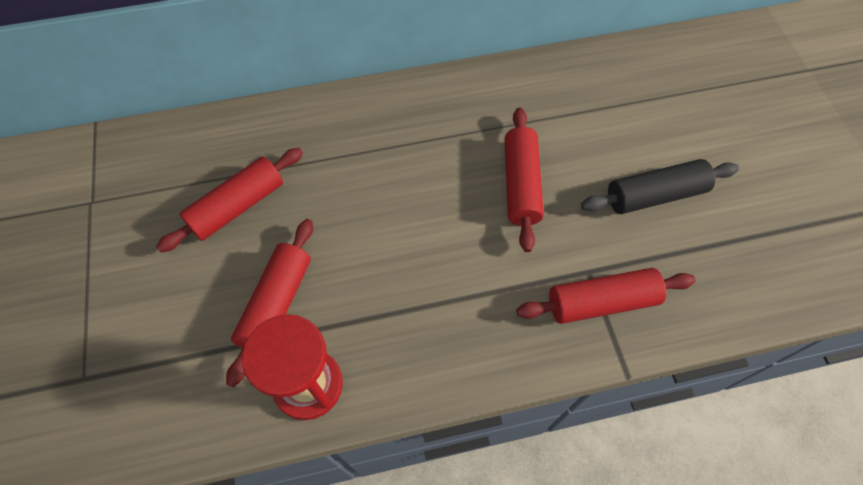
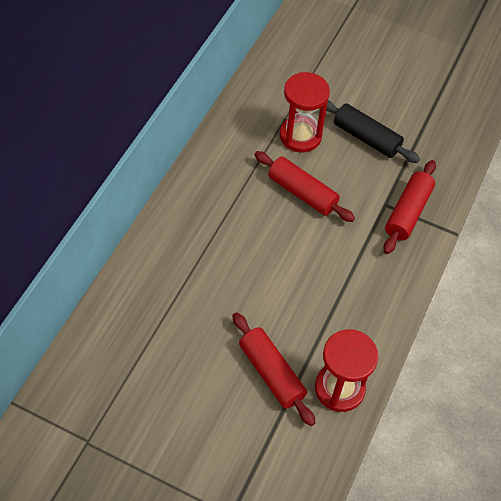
camera: 55 degrees left, 5 degrees down
(237, 206) = (177, 352): red rolling pin -> none
(589, 136) = (300, 136): none -> red hourglass
(654, 195) = (366, 138): black rolling pin -> black rolling pin turned 75 degrees counterclockwise

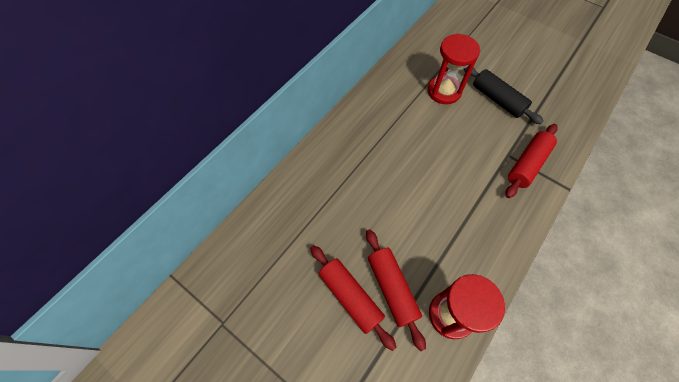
camera: 15 degrees right, 5 degrees up
(302, 193) = (440, 136): red rolling pin -> red rolling pin (350, 297)

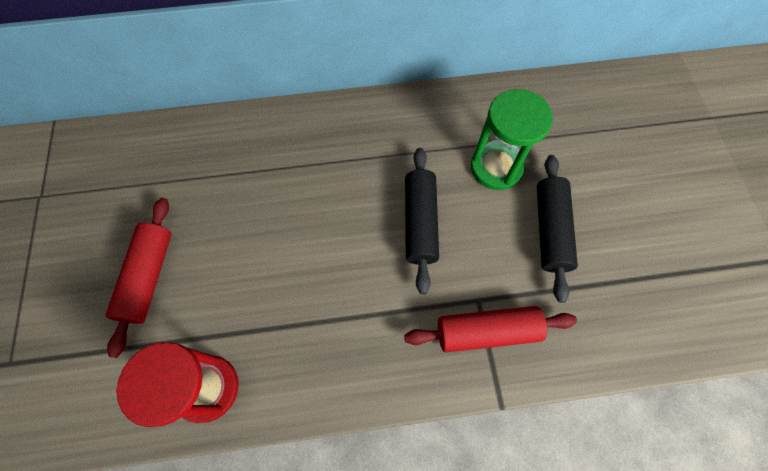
camera: 45 degrees right, 5 degrees up
(392, 288) = (190, 307): red rolling pin -> none
(444, 91) = (496, 167): red hourglass -> green hourglass
(444, 144) = (420, 223): none -> black rolling pin

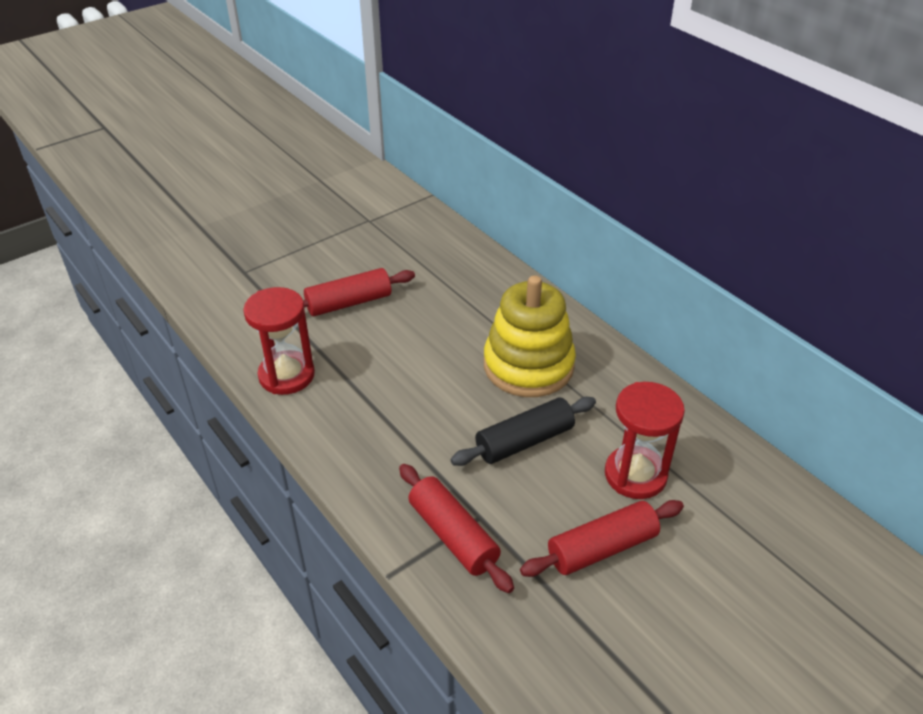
camera: 60 degrees right, 25 degrees down
(340, 172) = (528, 366): none -> yellow stacking toy
(496, 167) = (635, 475): green hourglass -> red hourglass
(550, 230) = (601, 548): black rolling pin -> red rolling pin

